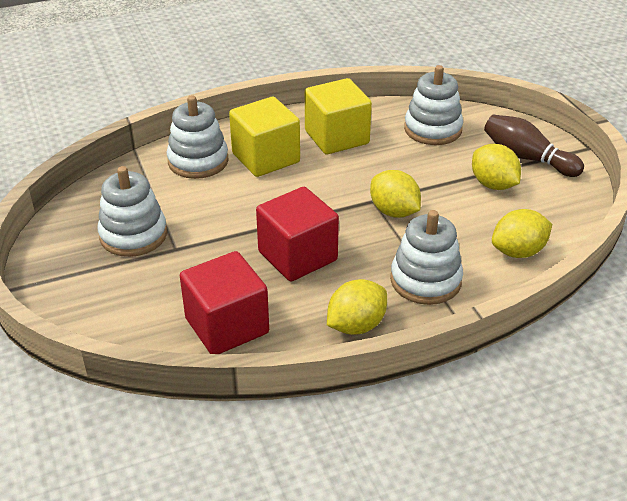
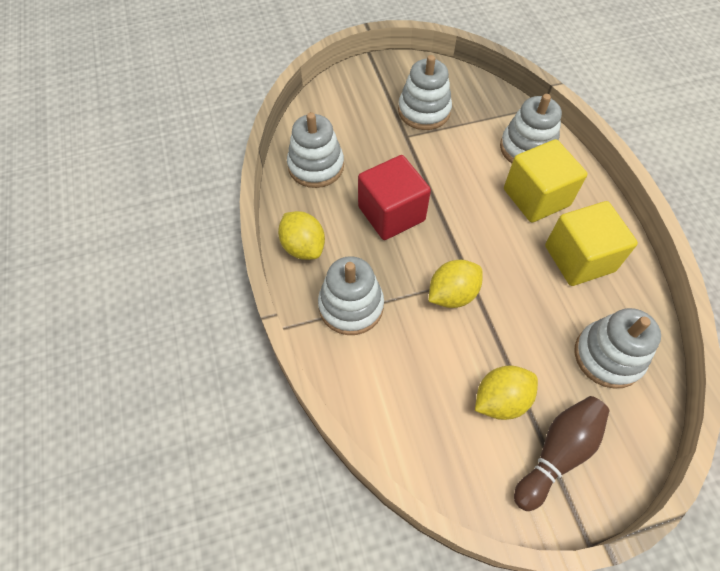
camera: 95 degrees right, 20 degrees up
(227, 326) = (316, 166): red cube -> white stacking toy
(518, 251) = (385, 398): yellow lemon -> none

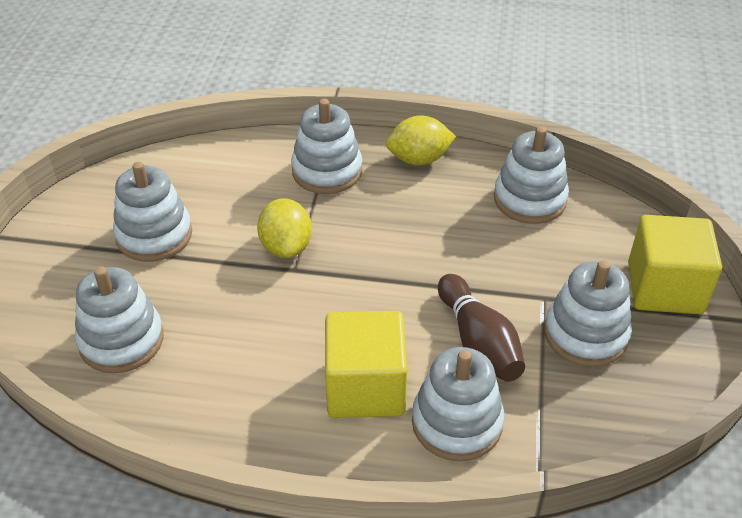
camera: 115 degrees right, 15 degrees down
(391, 213) = (423, 238): red cube -> none
(500, 400) = (154, 235): yellow lemon -> white stacking toy
(557, 453) = (77, 251): brown bowling pin -> brown bowling pin (478, 342)
(579, 258) = (248, 382): yellow cube -> yellow cube (664, 288)

